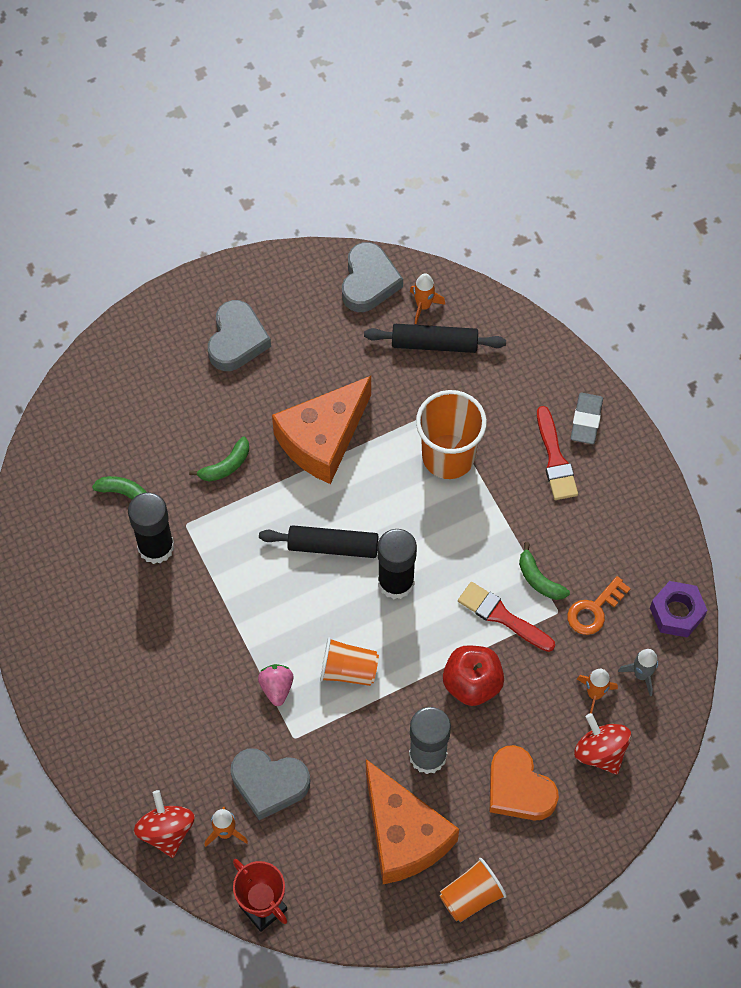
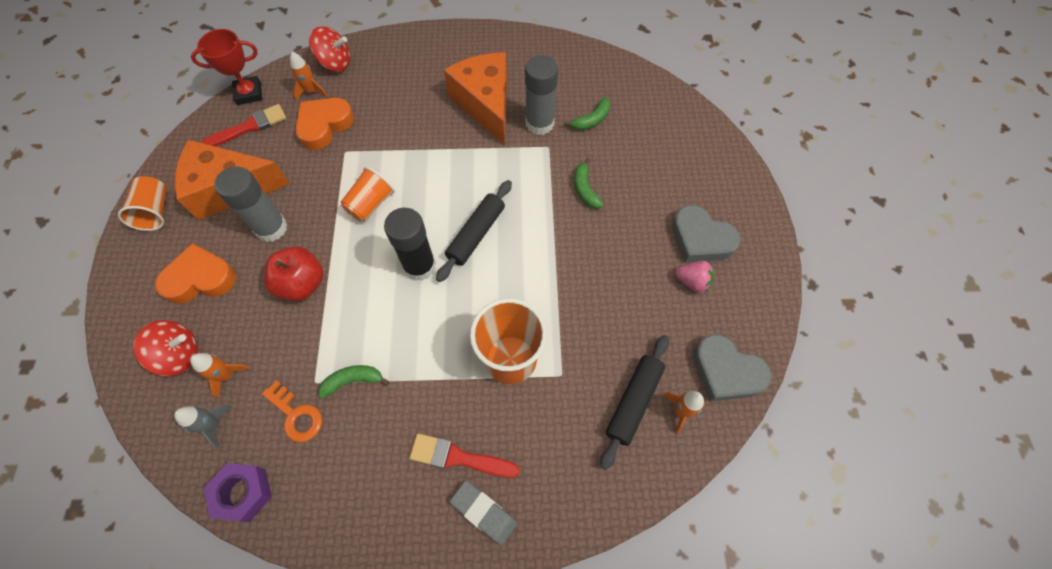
camera: 115 degrees right, 0 degrees up
(156, 547) = (539, 123): black glue stick -> grey glue stick
(269, 784) = (324, 126): grey heart -> orange heart
(276, 688) = (388, 155): pink strawberry -> pink strawberry (692, 281)
(323, 439) = (576, 266): orange cheese -> orange cheese (485, 104)
(502, 616) = (340, 333): red brush -> red brush (249, 127)
(594, 610) = (296, 415): orange key -> orange key turned 150 degrees clockwise

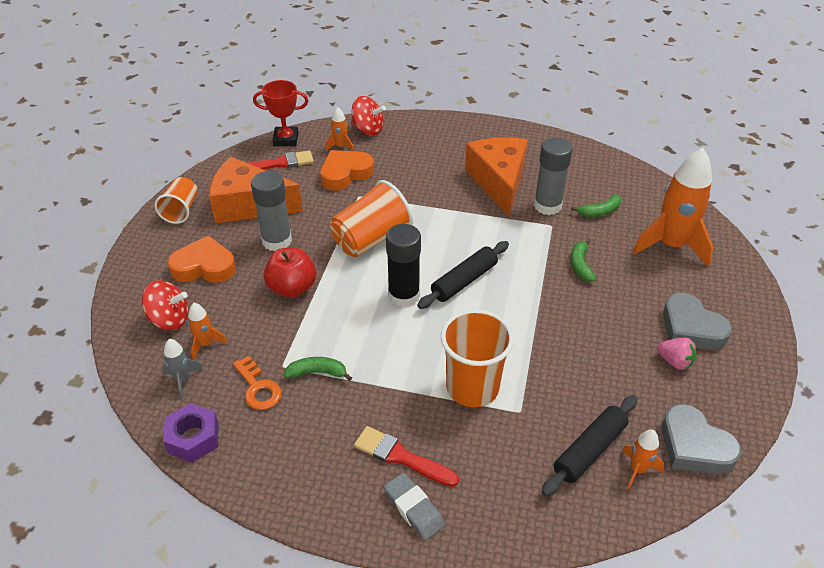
camera: 15 degrees right, 20 degrees down
(370, 204) = (371, 239): orange cup -> orange cup, size x1.61
(666, 146) = (671, 245): none -> orange rocket

